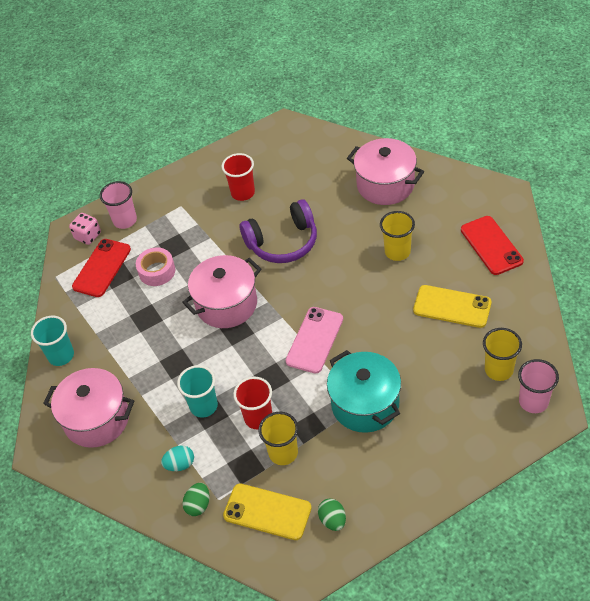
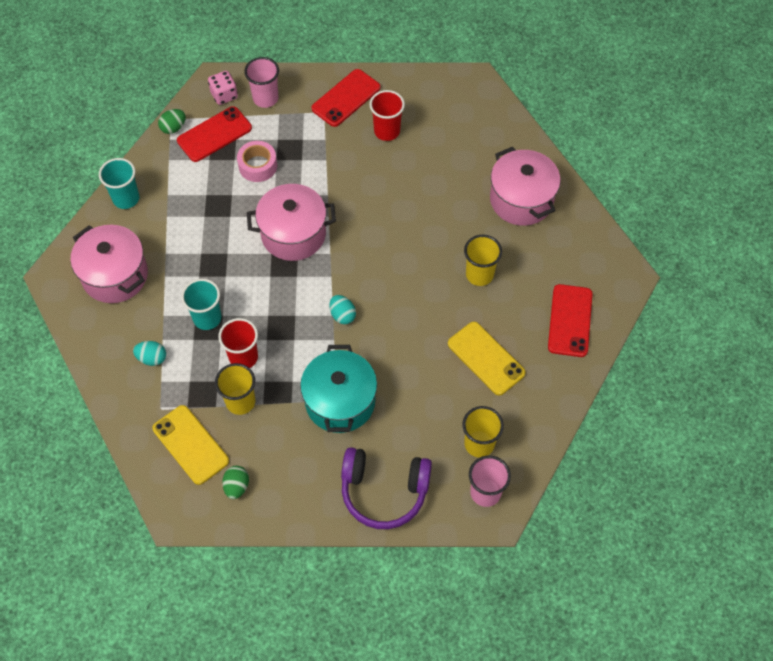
camera: 25 degrees right, 10 degrees up
(191, 187) = (346, 98): none -> red phone
(198, 505) = (141, 403): green egg -> green egg (173, 128)
(283, 242) = (385, 203): purple headphones -> purple headphones (384, 491)
(314, 340) = (342, 315): pink phone -> turquoise egg

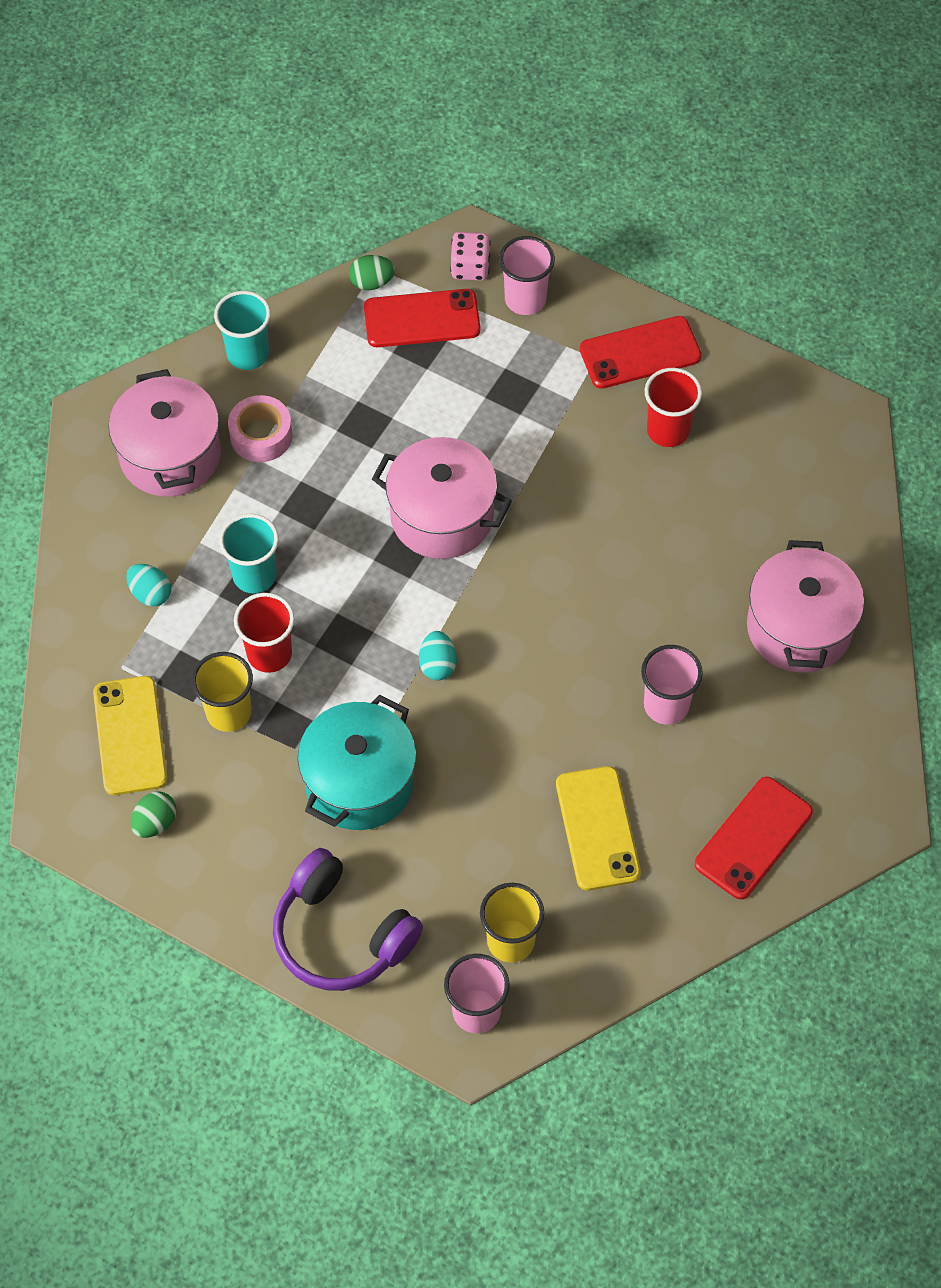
camera: 30 degrees right, 0 degrees up
(258, 166) = (453, 393): pink tape -> pink tape (261, 435)
(479, 274) = (666, 705): yellow cup -> pink cup

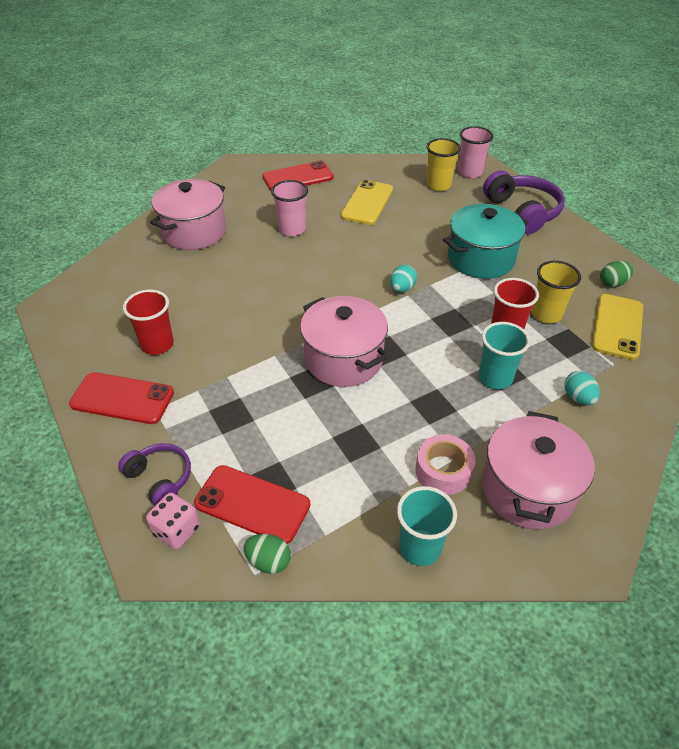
camera: 150 degrees left, 15 degrees down
(525, 299) = (160, 478): pink cup -> purple headphones

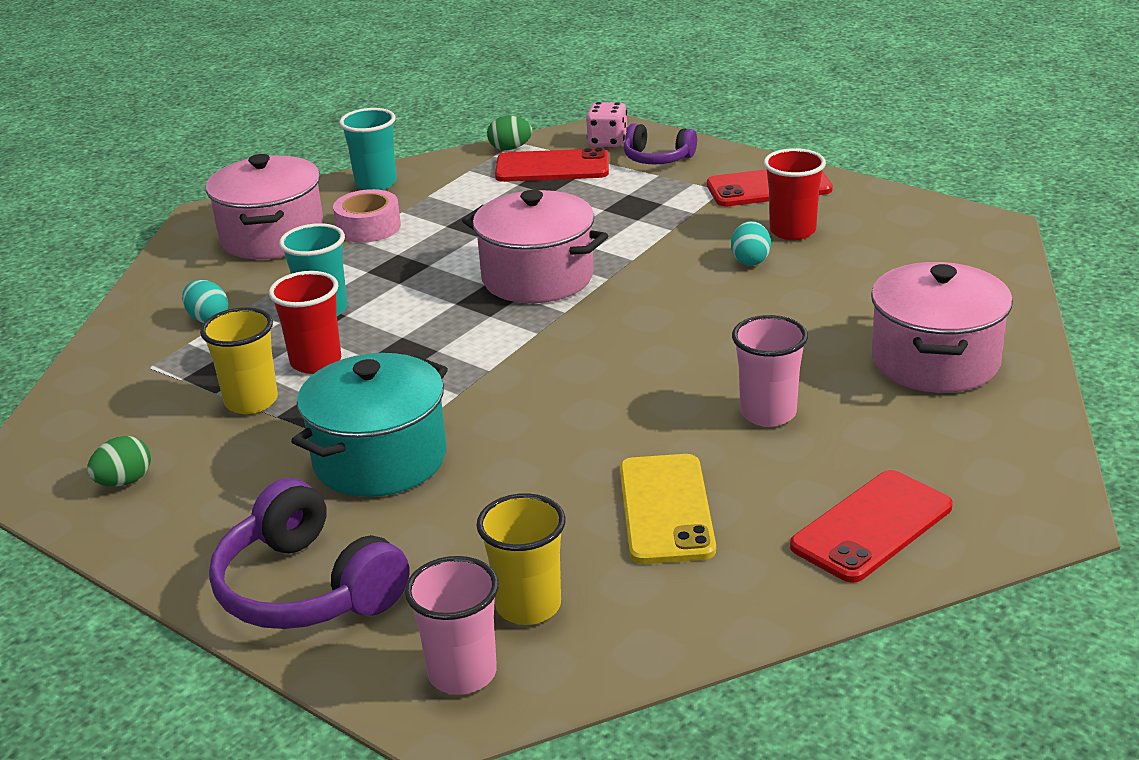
camera: 160 degrees right, 15 degrees down
(402, 289) = (502, 375): turquoise egg -> turquoise egg (750, 260)
(617, 326) = (132, 414): yellow phone -> none

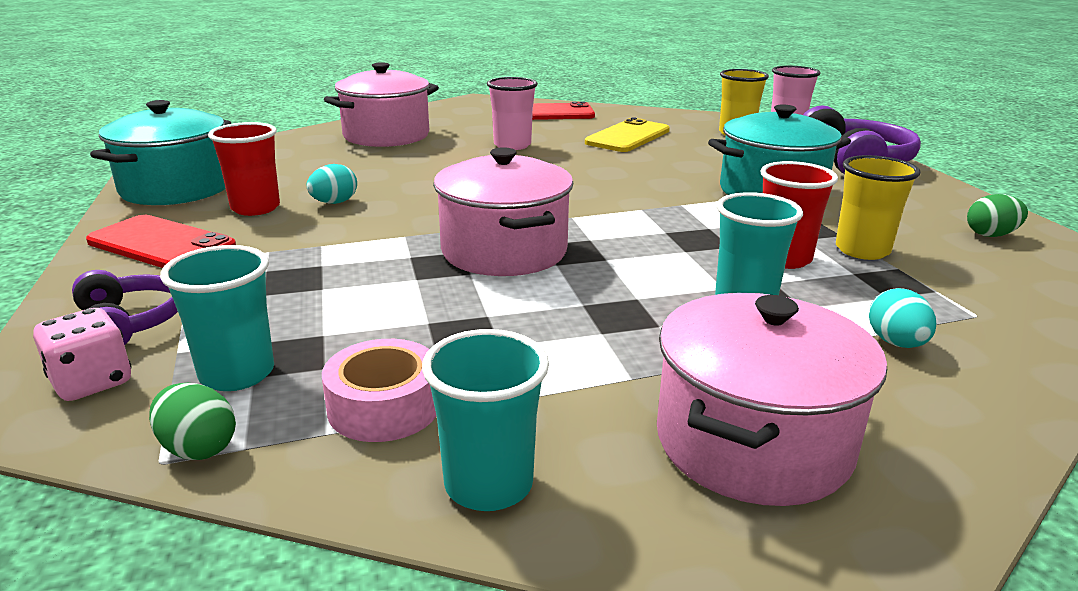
camera: 145 degrees left, 5 degrees down
(368, 227) = (595, 390): pink tape -> pink tape (384, 407)
(552, 167) = (237, 374): red phone -> turquoise cup
(901, 218) = (176, 188): none -> turquoise pot

